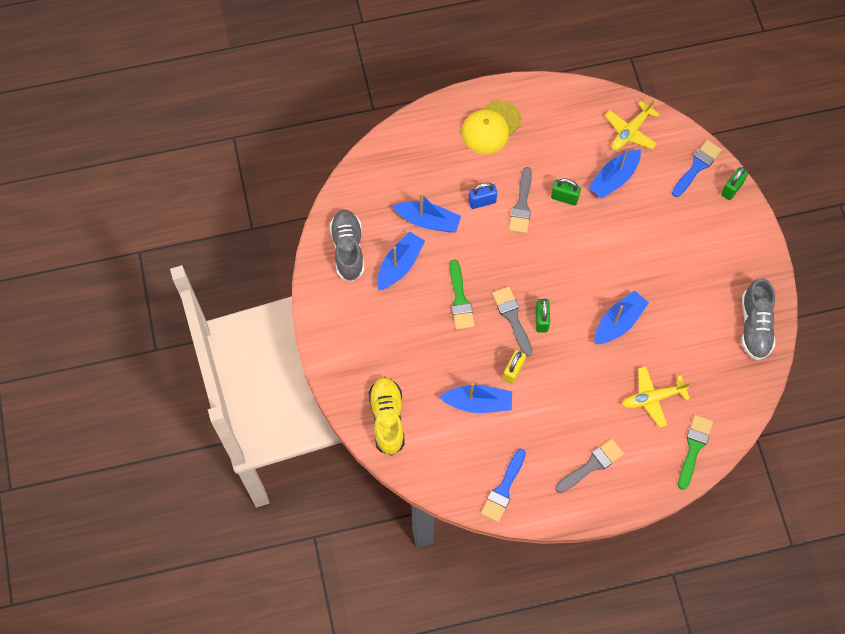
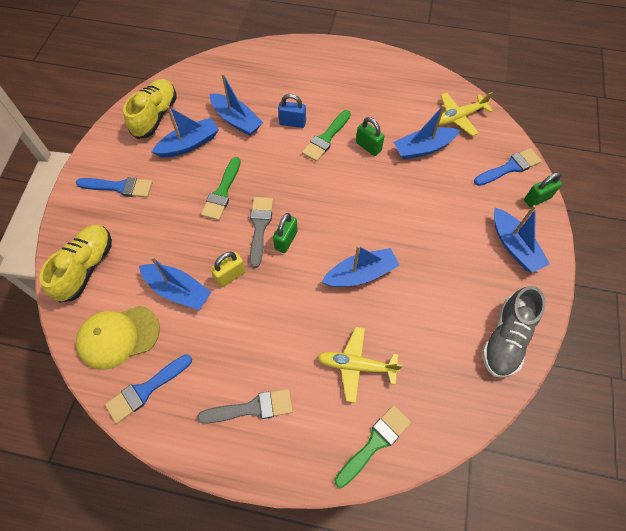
camera: 25 degrees right, 5 degrees down
(348, 249) = (155, 116): grey shoe -> yellow shoe
(364, 335) = (119, 187): none -> blue brush
(491, 127) = (334, 72): yellow cap -> yellow cap (118, 337)
(522, 205) = (326, 138): grey brush -> green brush
(730, 243) = (514, 246): none -> blue boat

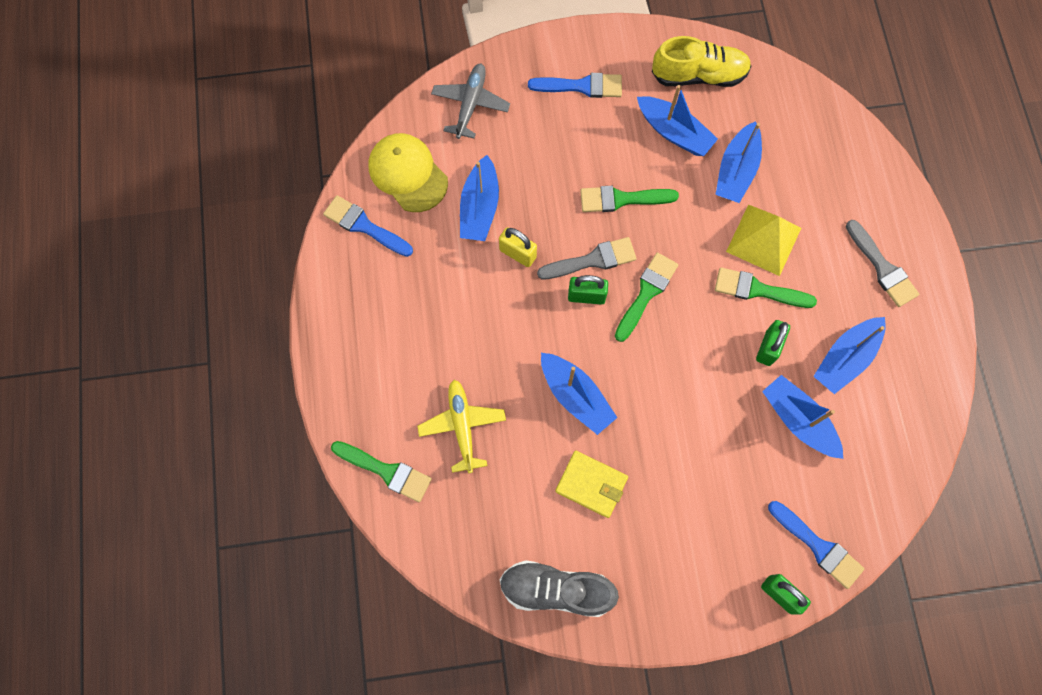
camera: 70 degrees right, 10 degrees up
(86, 267) = (470, 104): yellow shoe -> grey plane
(119, 187) = (581, 86): blue brush -> blue brush turned 75 degrees counterclockwise
(252, 408) = (380, 335): grey brush -> grey brush (882, 267)
(292, 123) = (763, 239): blue padlock -> yellow pyramid
(300, 202) = (646, 293): none -> green brush
(431, 286) = (591, 484): none -> yellow wallet
(458, 117) = (876, 455): yellow plane -> none
(514, 246) = (690, 576): blue boat -> blue boat (845, 358)

